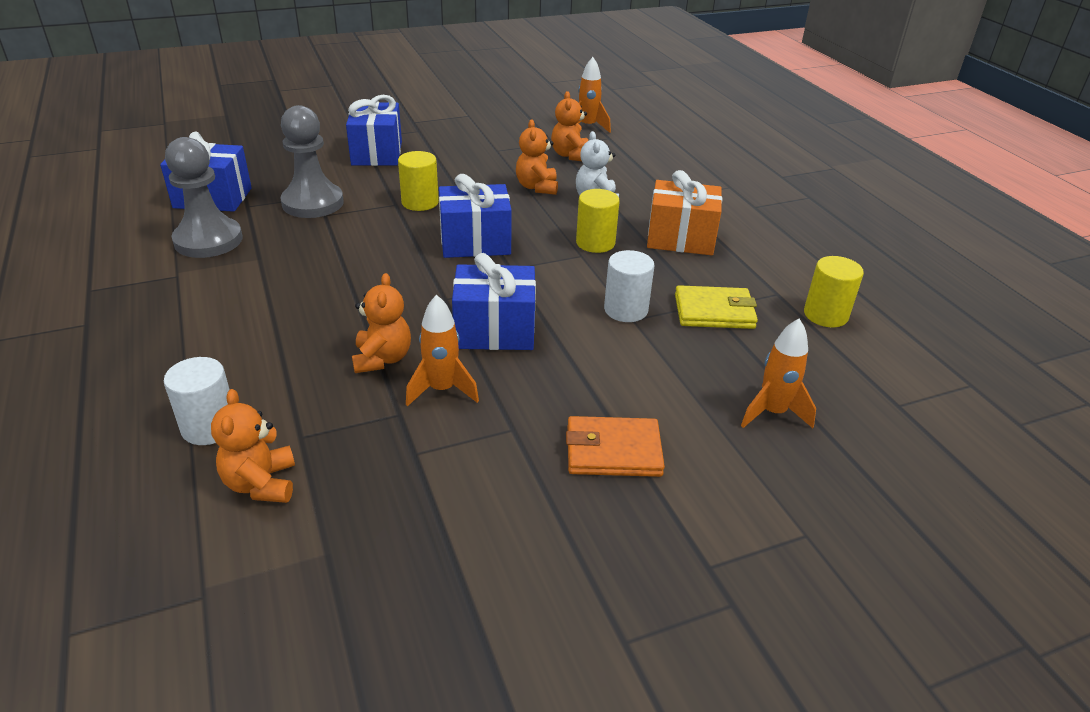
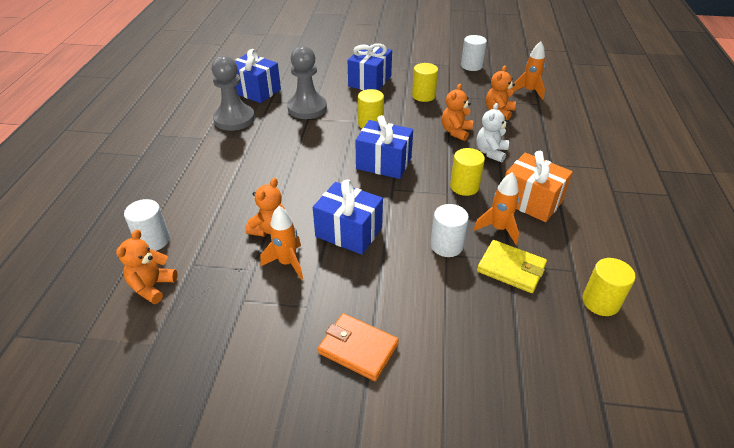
camera: 30 degrees right, 5 degrees up
(464, 156) = (423, 96): none -> yellow cylinder
(497, 112) = (471, 66): none -> white cylinder
(772, 413) = (492, 366): orange rocket -> orange rocket (498, 229)

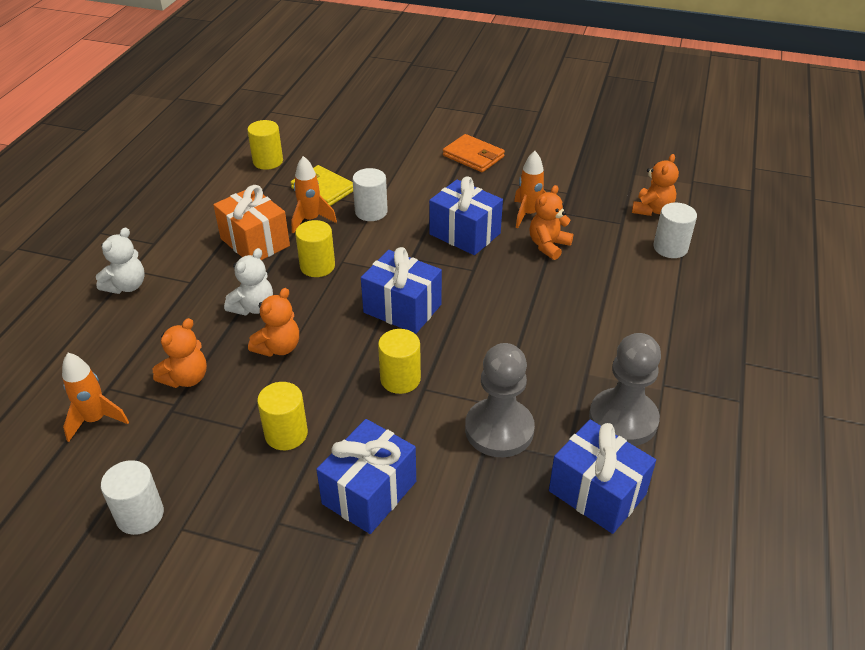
camera: 170 degrees left, 0 degrees up
(594, 156) = (126, 286): none -> white teddy bear

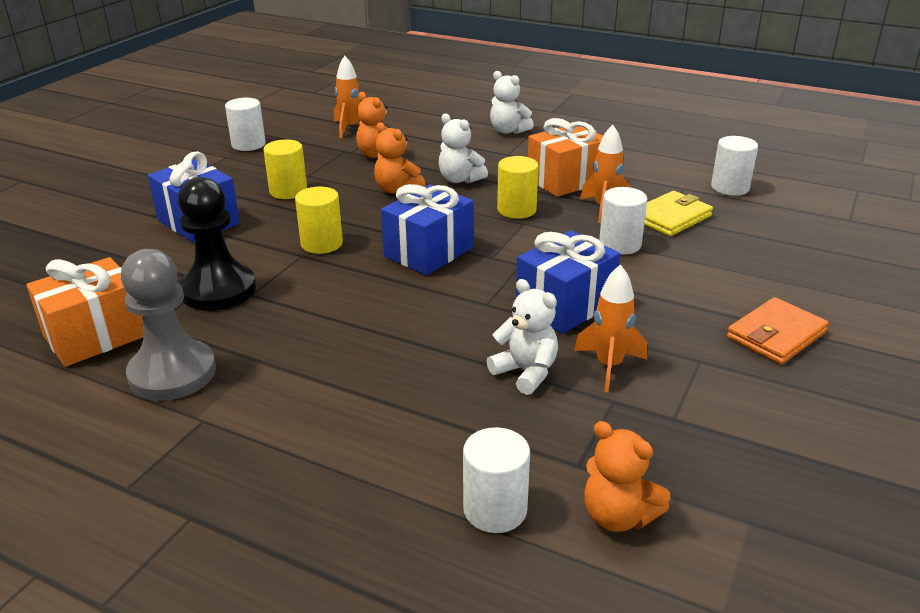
camera: 100 degrees right, 10 degrees down
(268, 161) = (730, 188): yellow cylinder -> white cylinder
(499, 430) = (218, 290): grey pawn -> black pawn
(548, 246) = (526, 372): orange teddy bear -> white teddy bear
(597, 492) = (95, 336): blue gift -> orange gift

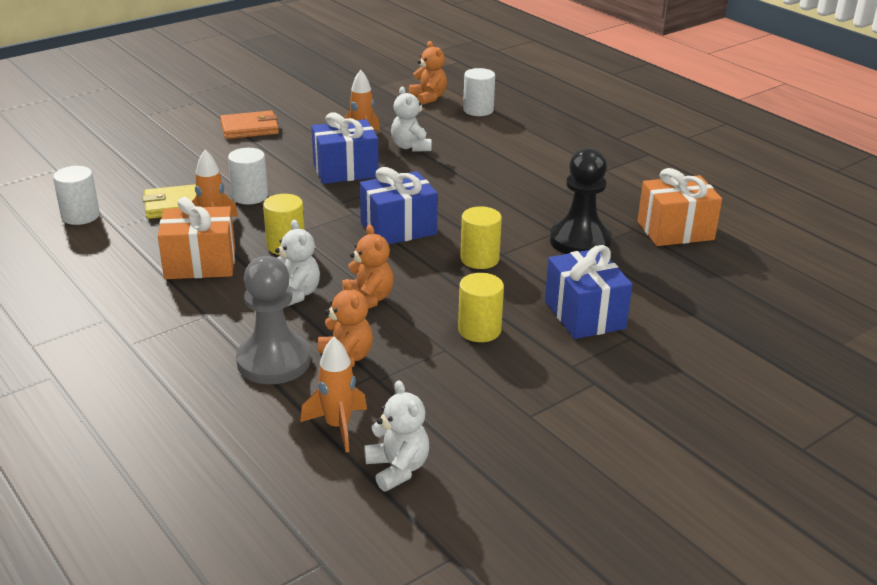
camera: 155 degrees left, 0 degrees up
(172, 373) = (621, 195): grey pawn -> grey pawn (273, 361)
(248, 144) = (492, 433): white cylinder -> none
(508, 131) = (155, 354): white teddy bear -> white teddy bear (397, 469)

